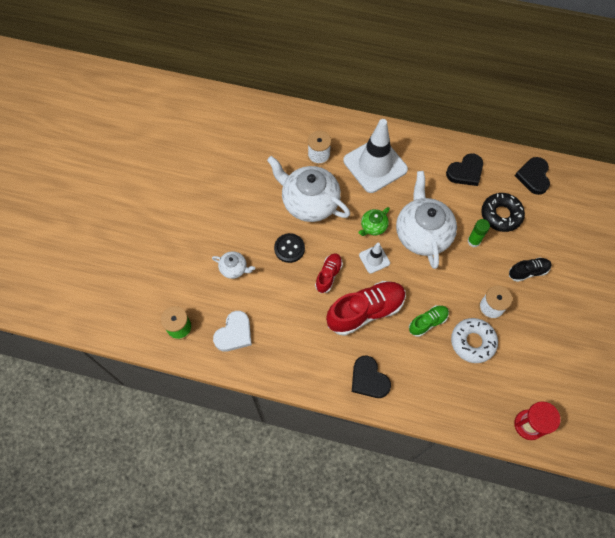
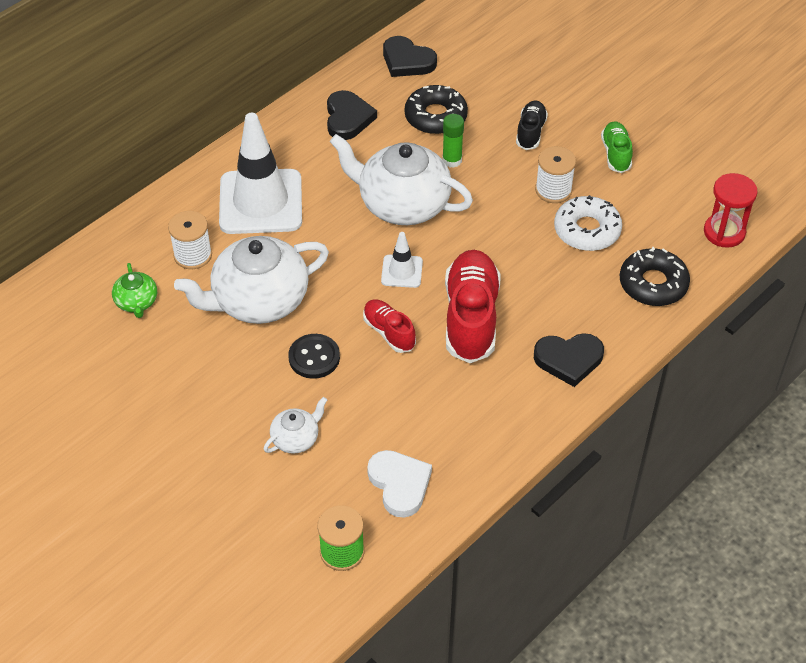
camera: 60 degrees left, 15 degrees down
(373, 227) = (353, 249): green teapot -> green teapot (137, 302)
(427, 322) = (531, 261): green shoe -> green shoe (616, 154)
(457, 400) = (653, 284): none -> black donut

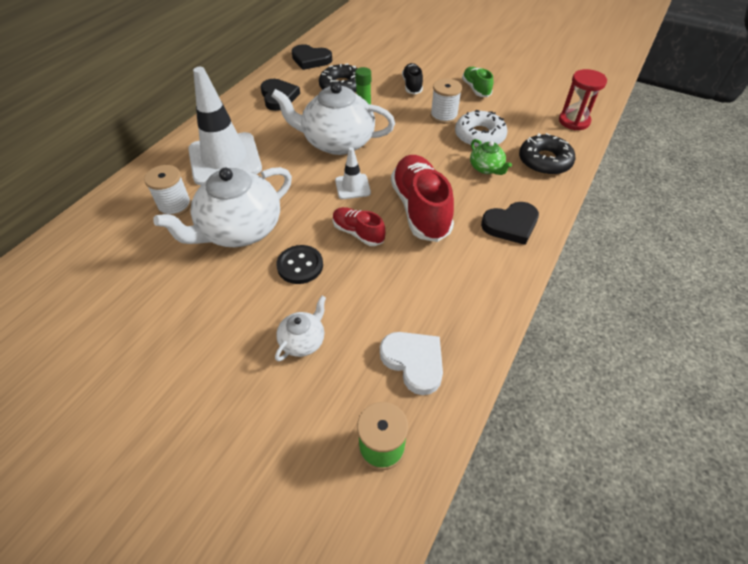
camera: 15 degrees left, 0 degrees up
(137, 302) = (129, 252): green teapot -> green teapot (486, 168)

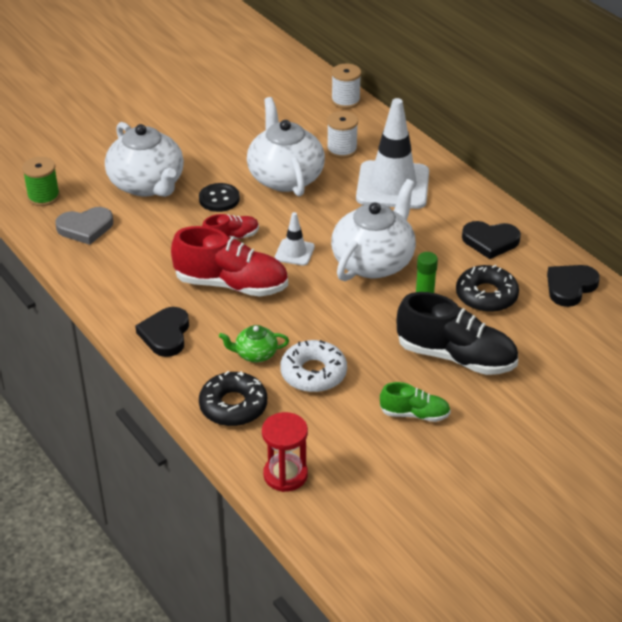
camera: 115 degrees right, 10 degrees down
(303, 341) = (147, 184): white teapot -> white teapot, size x2.15
(412, 86) = (456, 357): black shoe -> black shoe, size x1.87
(414, 362) = (85, 228): white heart -> grey heart
(443, 116) = (372, 359): white spool -> white spool (345, 101)

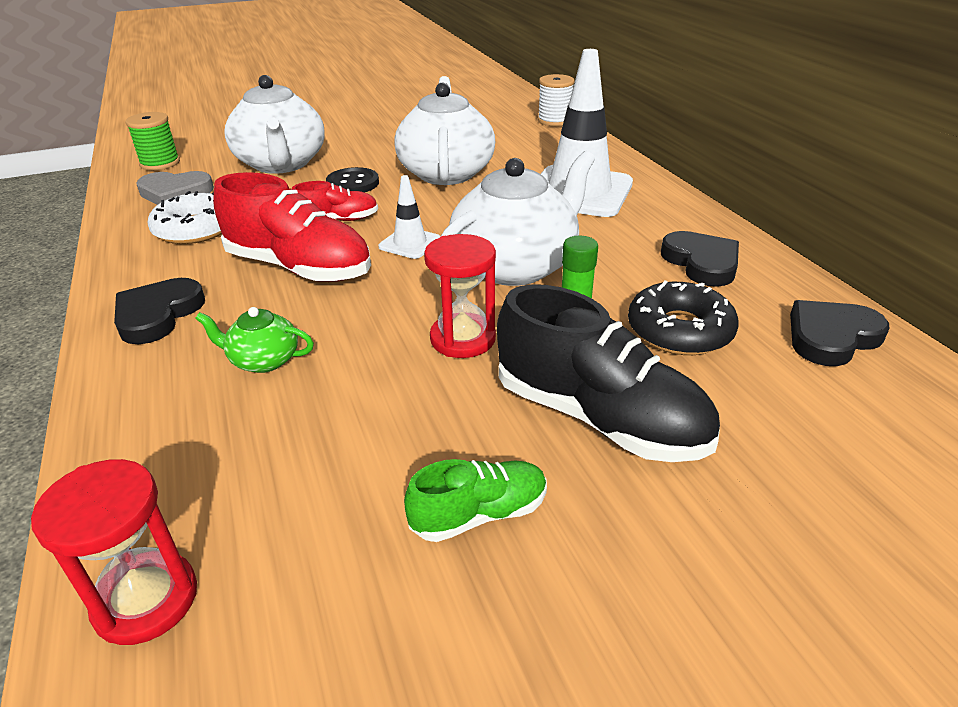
camera: 15 degrees right, 5 degrees down
(233, 406) = (163, 437): black donut -> none
(313, 373) = (334, 405): white donut -> white donut (195, 229)
(342, 149) = (529, 156): white spool -> none
(364, 321) = (463, 339): none -> red hourglass
(414, 414) = (479, 514): green shoe -> green shoe turned 45 degrees counterclockwise
(490, 241) = (701, 263): black heart -> black heart turned 135 degrees counterclockwise

